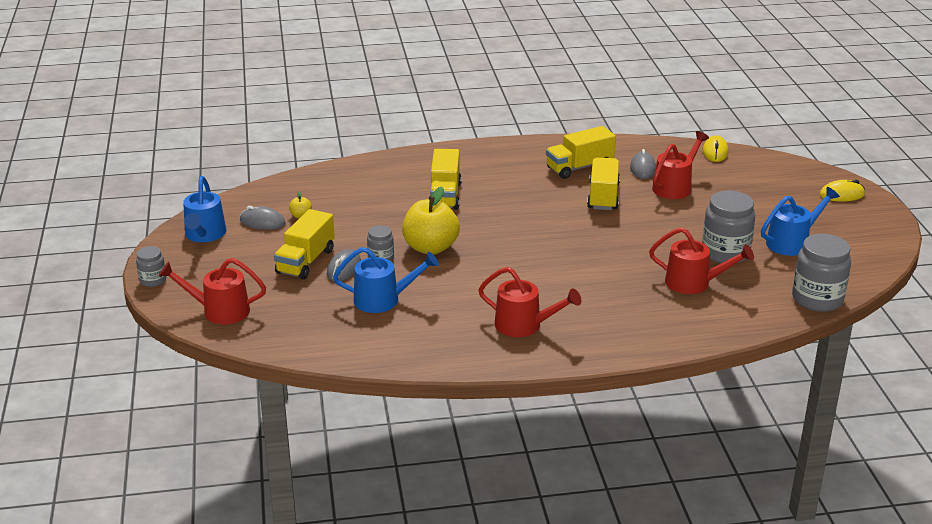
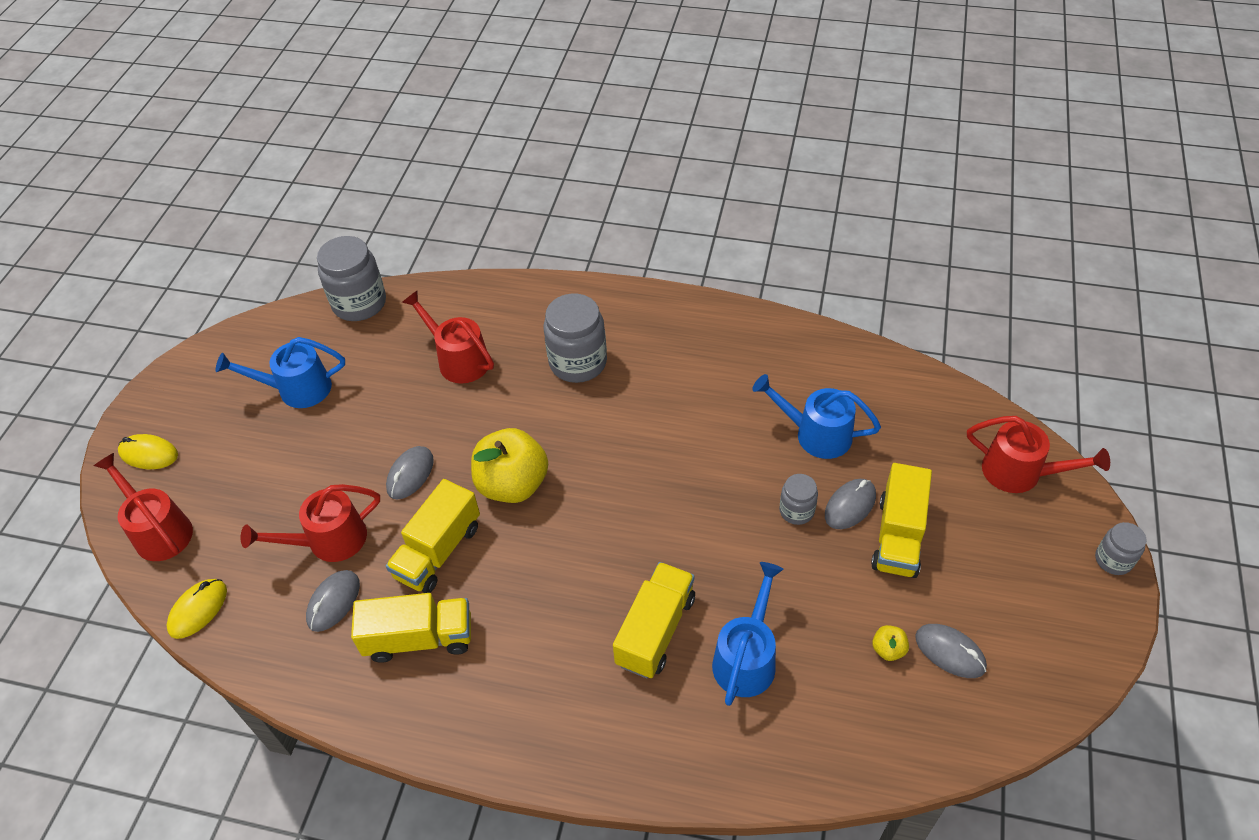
camera: 155 degrees left, 20 degrees up
(204, 235) = (1042, 646): blue watering can -> blue watering can (747, 657)
(305, 261) = (898, 536): yellow truck -> yellow truck turned 150 degrees clockwise
(430, 248) = (724, 513): yellow apple -> yellow apple (513, 484)
(524, 325) = (675, 351): red watering can -> red watering can (159, 530)
(658, 221) = (410, 474): none -> grey mouse
(725, 253) = (384, 395): grey jar -> grey jar (578, 362)

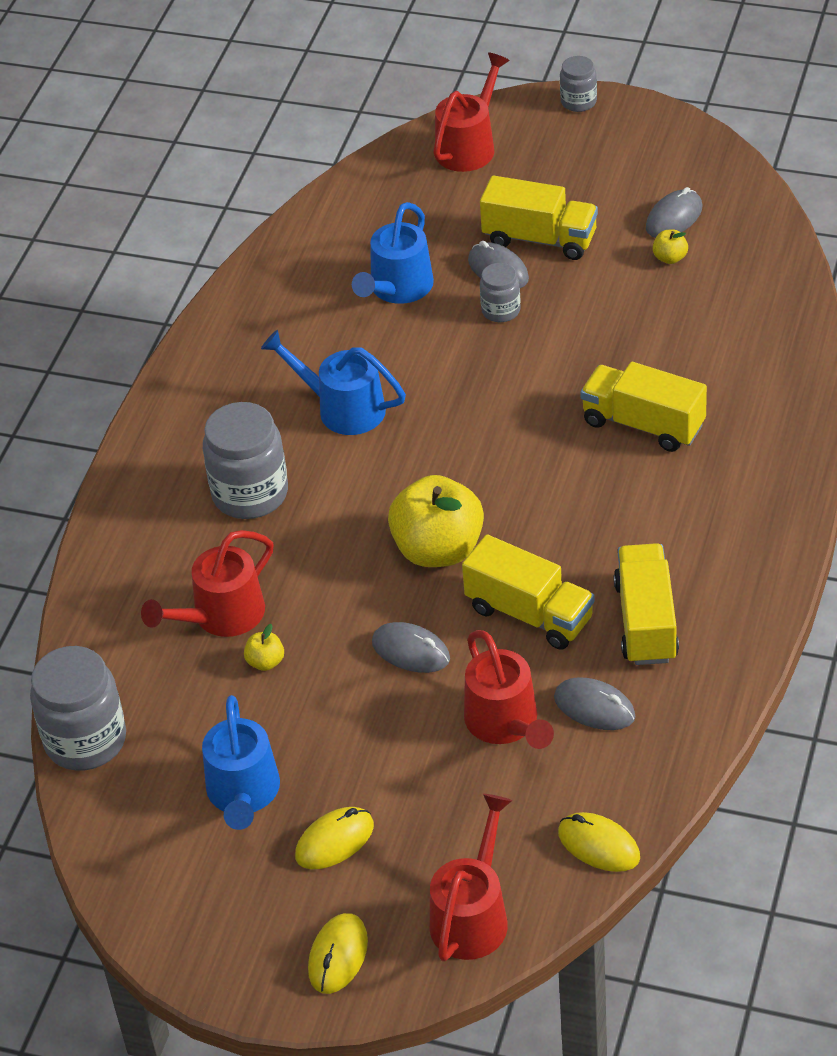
camera: 85 degrees left, 5 degrees down
(159, 530) = (473, 915): red watering can -> red watering can turned 150 degrees clockwise
(244, 443) = (334, 841): none -> yellow mouse
(412, 389) = (265, 662): none -> yellow apple
(747, 657) = (676, 357): blue watering can -> blue watering can (342, 408)

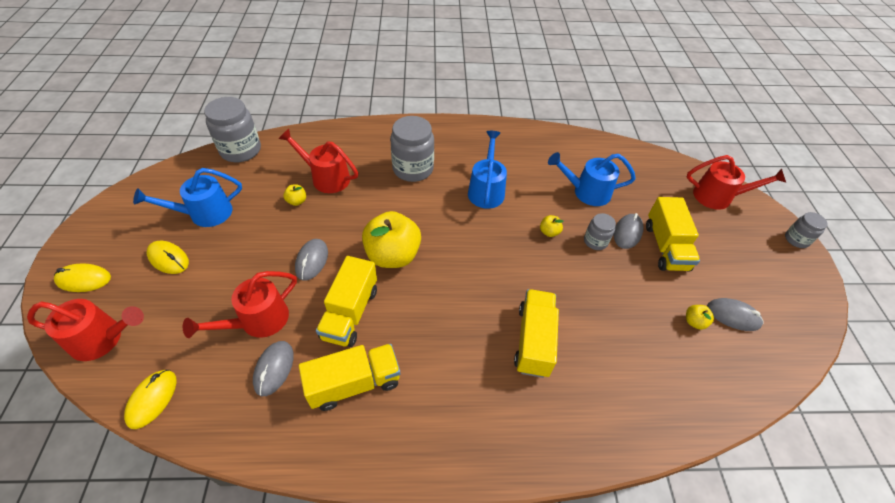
camera: 65 degrees right, 5 degrees up
(463, 356) = (549, 232): none -> yellow apple

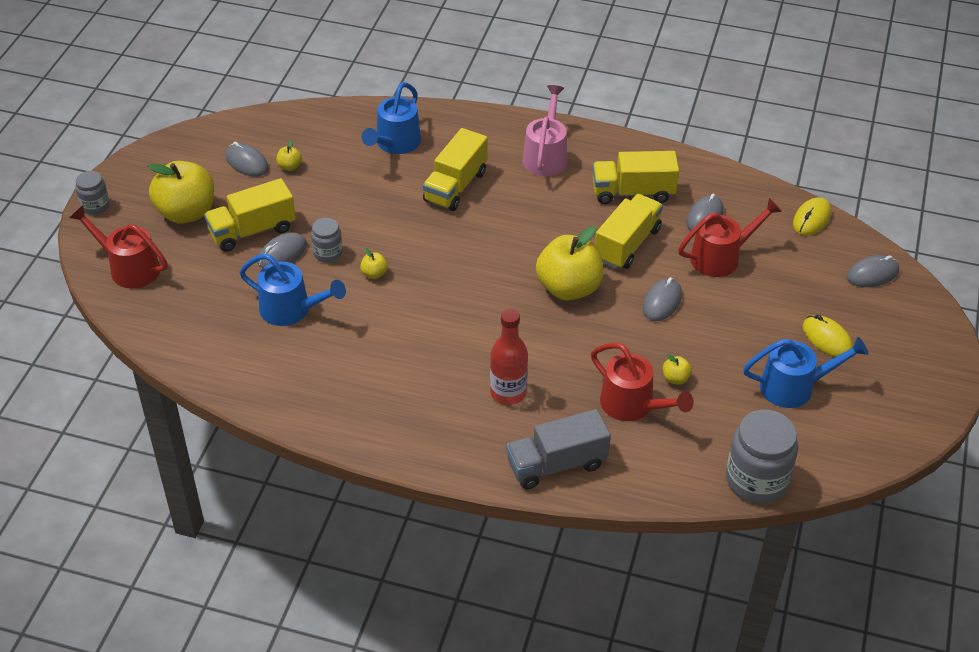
camera: 160 degrees left, 5 degrees down
(84, 279) = (915, 336): yellow mouse -> none
(103, 339) = (872, 274): red watering can -> grey mouse
(369, 136) = (556, 464): none -> grey truck
(413, 169) = (508, 393): grey jar -> red bottle
(461, 413) = (546, 156): none -> pink watering can
(486, 190) = (421, 341): blue watering can -> blue watering can (395, 144)
(665, 247) = (252, 231): yellow truck -> yellow truck turned 135 degrees counterclockwise
(728, 251) = (186, 212): none -> yellow apple

